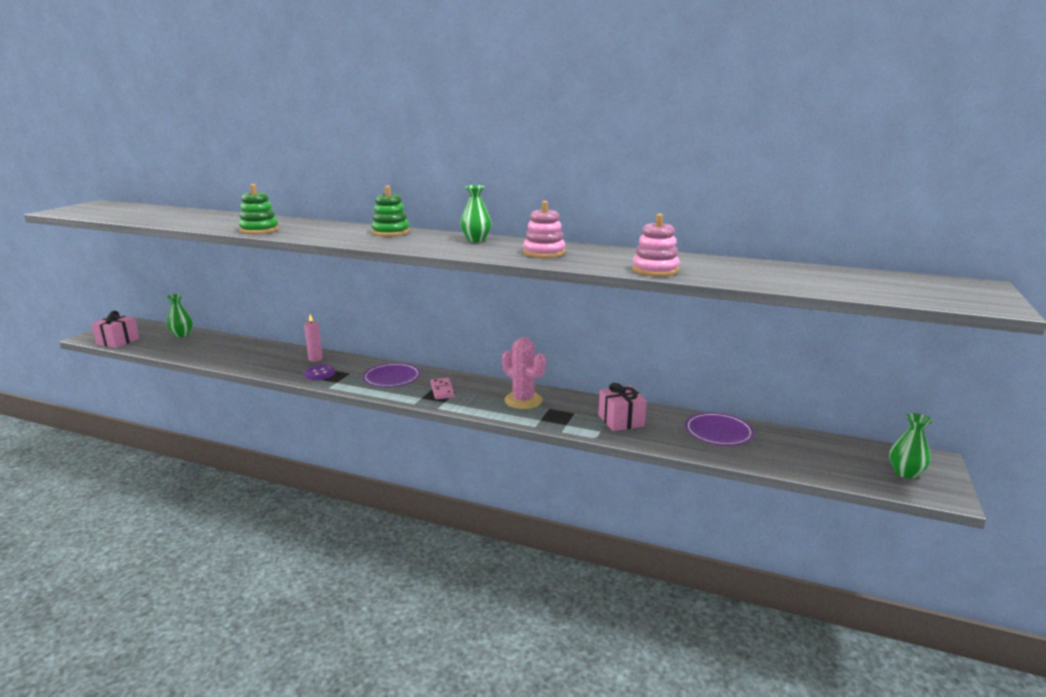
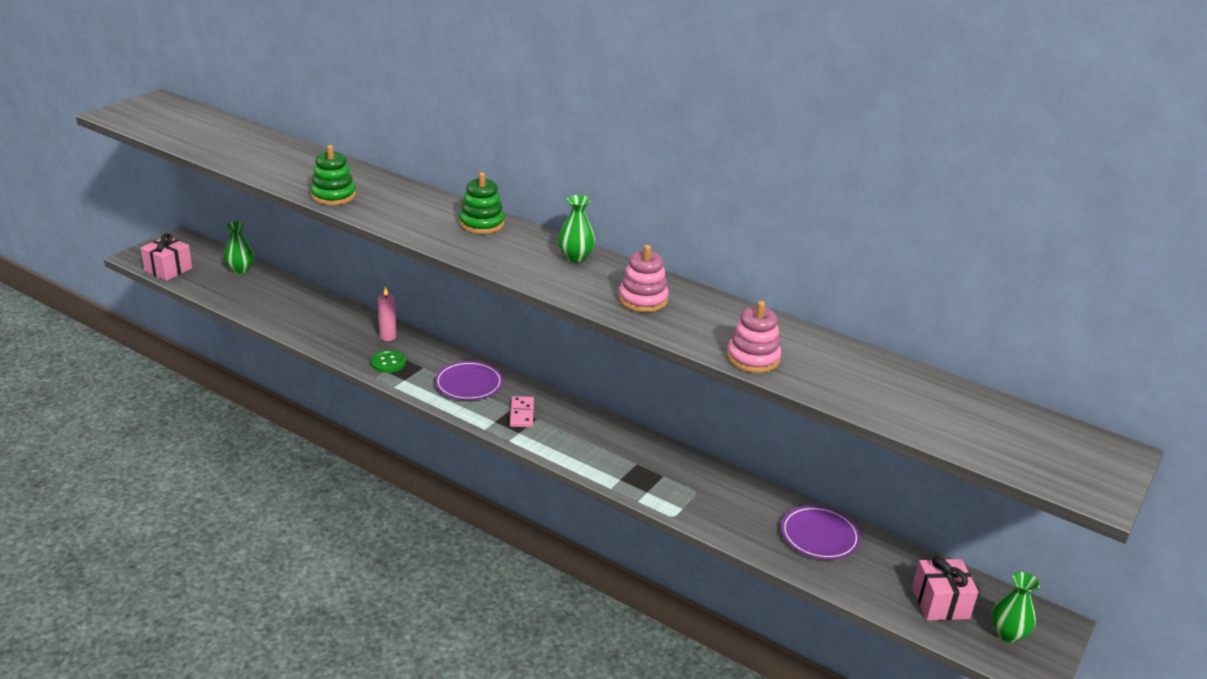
camera: 10 degrees right, 10 degrees up
(320, 374) = (388, 363): purple button -> green button
(523, 400) = (610, 446): pink cactus -> none
(621, 420) = (713, 497): pink gift -> pink gift (940, 603)

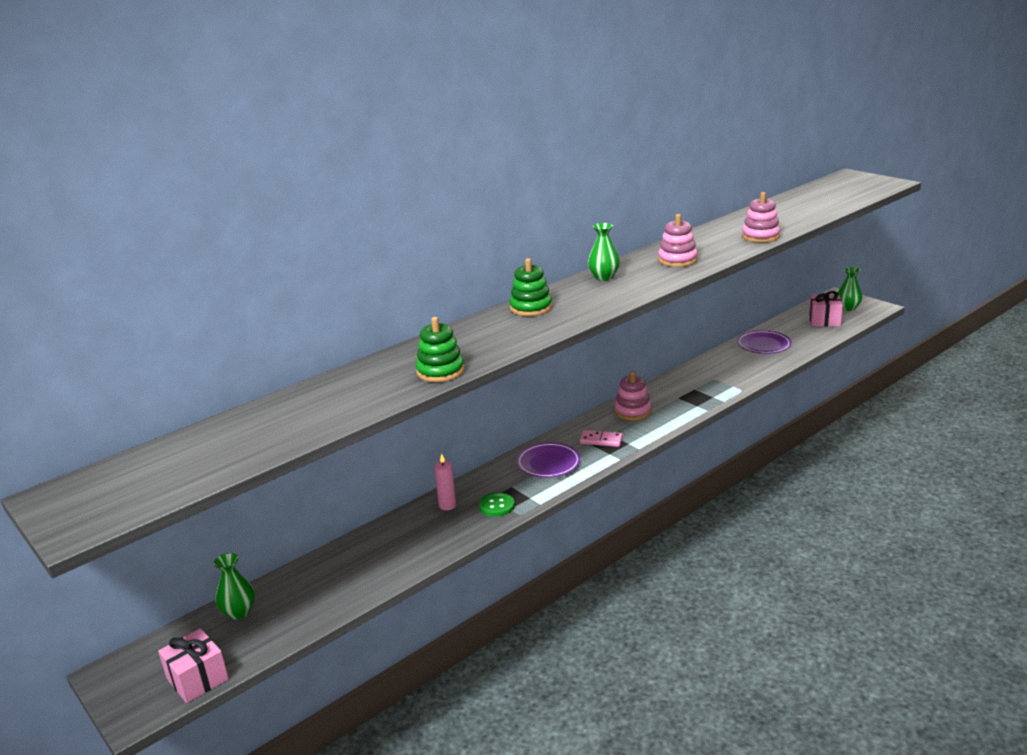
camera: 70 degrees left, 5 degrees down
(592, 431) = (633, 411): none -> pink stacking toy

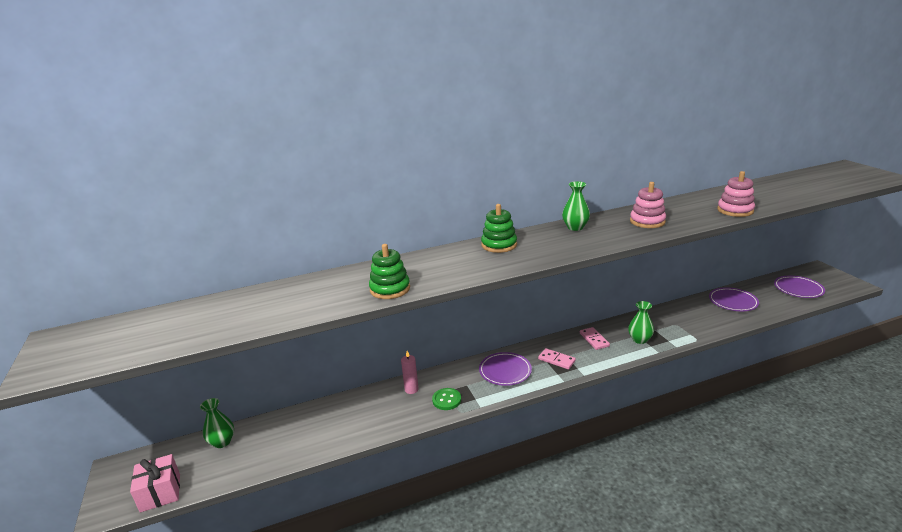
camera: 20 degrees right, 0 degrees up
(633, 411) = (594, 340): pink stacking toy -> pink domino
(824, 320) = (798, 289): pink gift -> purple plate
(848, 308) = (825, 281): green vase -> green vase (639, 340)

